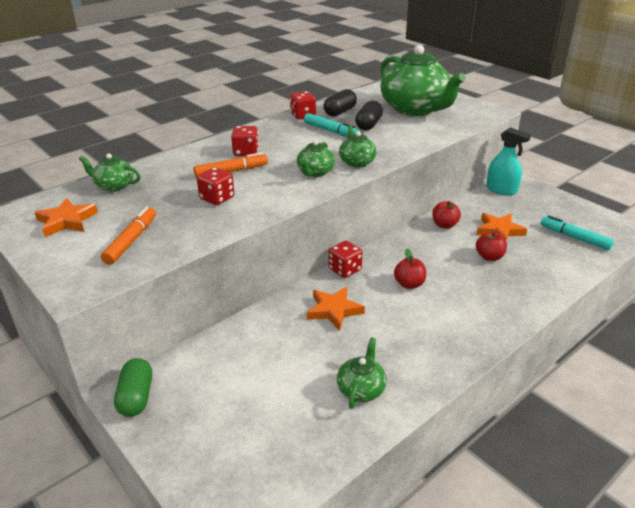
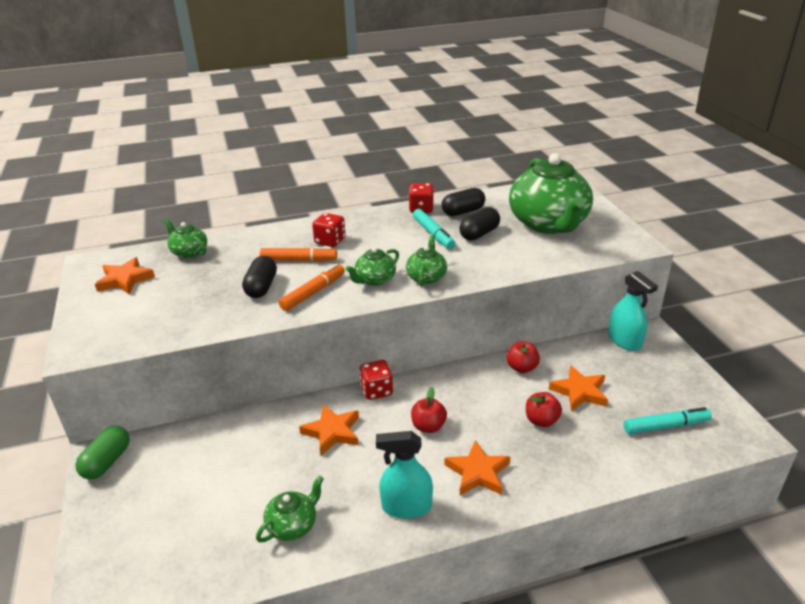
camera: 25 degrees right, 0 degrees up
(131, 240) = (157, 313): orange marker -> orange marker (313, 292)
(217, 198) = (261, 287): red dice -> black capsule
(441, 345) = (406, 506): none -> turquoise spray bottle
(474, 305) = (477, 472): none -> orange star
(574, 237) = (666, 426): turquoise marker -> turquoise marker turned 105 degrees clockwise

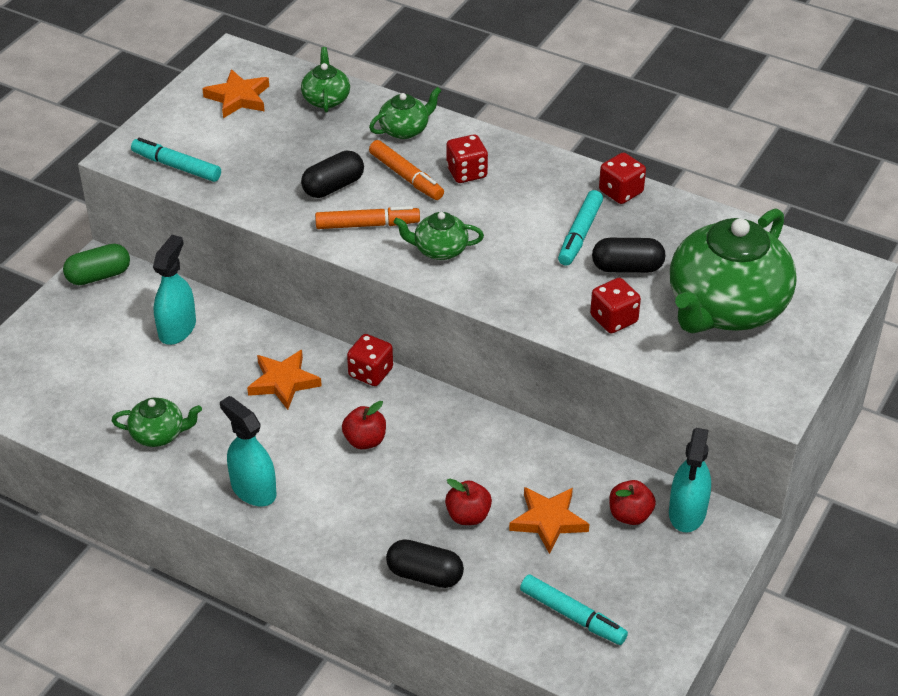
camera: 45 degrees right, 10 degrees up
(131, 335) = (176, 166): none -> turquoise marker
(214, 453) = (177, 329): none -> turquoise spray bottle
(426, 277) = (490, 281): green teapot -> green teapot (405, 130)
(463, 212) = (659, 227): black capsule -> black capsule (425, 575)
(477, 472) = (345, 511): orange star -> none
(513, 256) = (613, 319): none -> red dice
(522, 368) = (533, 455): red apple -> red apple (630, 515)

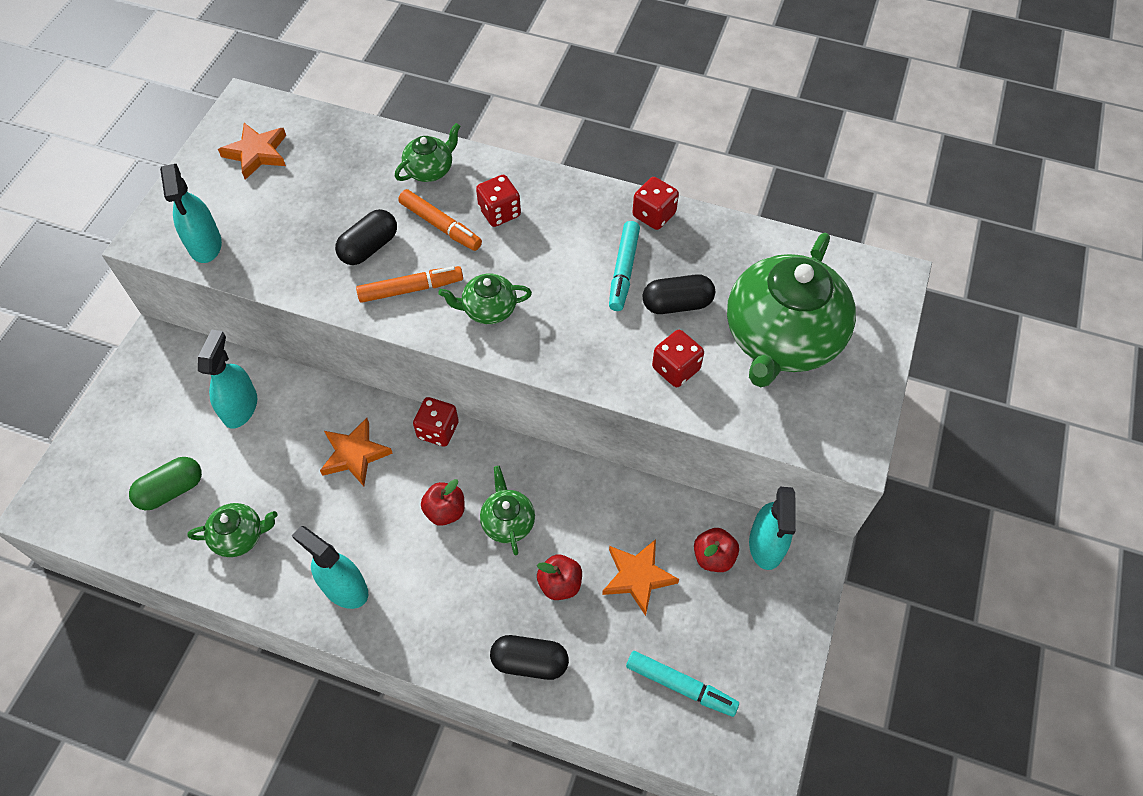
camera: 10 degrees left, 15 degrees up
(99, 276) = (153, 356): green capsule -> green capsule (171, 490)
(176, 166) = (205, 244): turquoise marker -> turquoise spray bottle
(326, 99) = (345, 144): green teapot -> green teapot (508, 521)

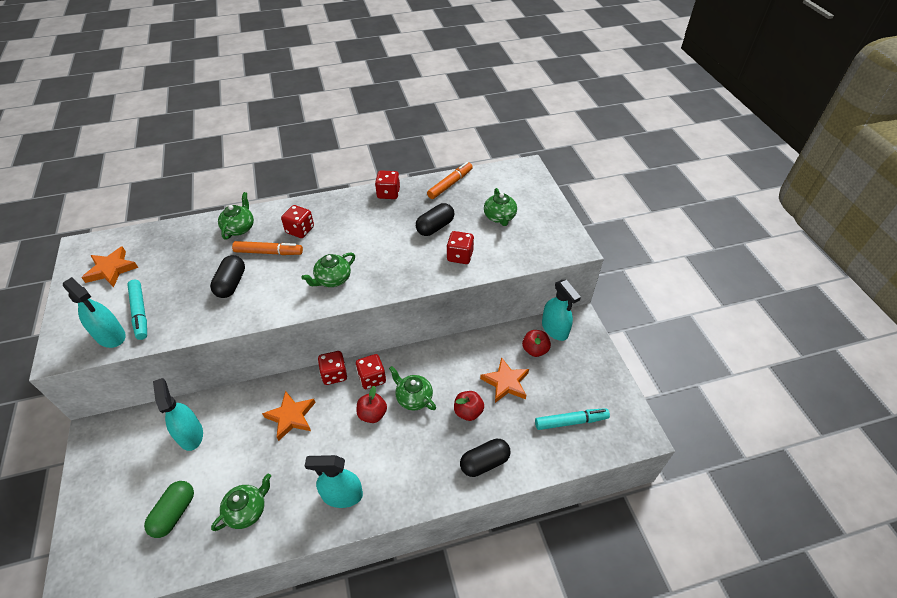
camera: 35 degrees left, 10 degrees down
(411, 289) = (276, 292): orange marker -> orange marker (450, 184)
(477, 463) = (372, 378): none -> red dice
(623, 271) = (394, 225): turquoise marker -> turquoise marker (140, 313)
(781, 339) = (499, 217): green teapot -> green teapot, size x0.45

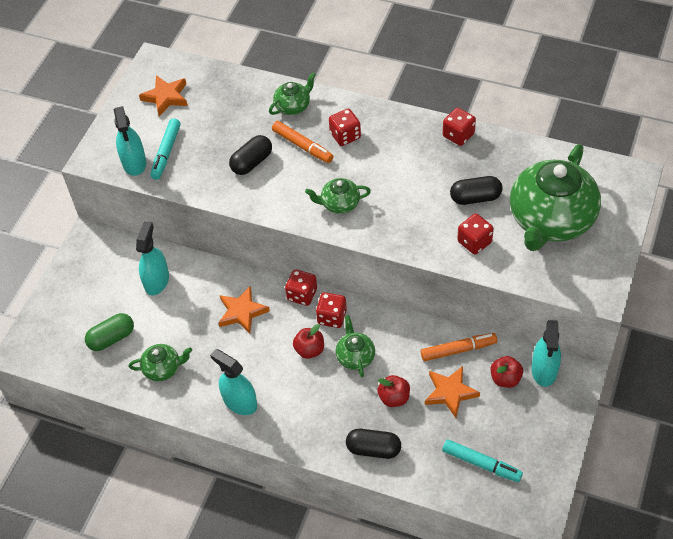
camera: 40 degrees right, 5 degrees up
(450, 184) = (531, 155): orange marker -> orange marker (458, 350)
(499, 217) = (551, 220): green teapot -> green teapot, size x2.22

